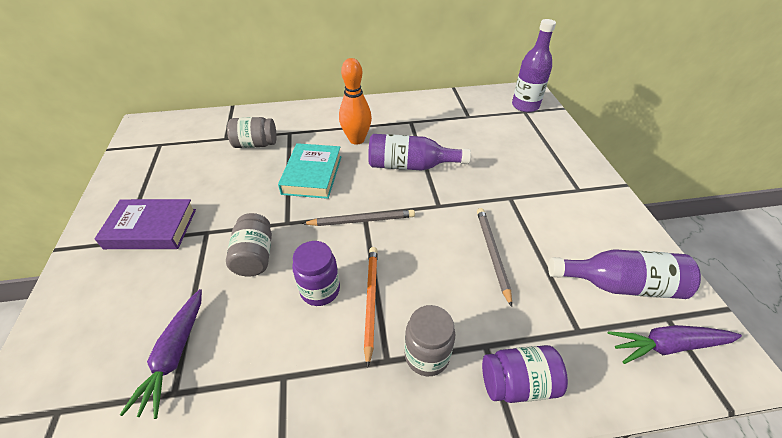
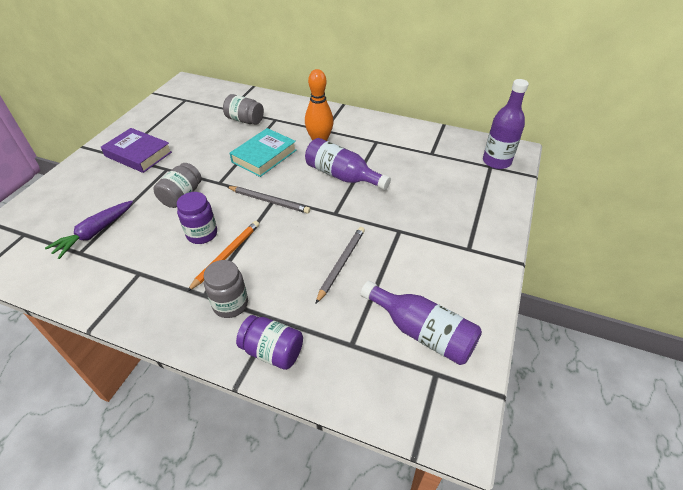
camera: 30 degrees right, 0 degrees up
(668, 346) = (412, 390): purple carrot -> none

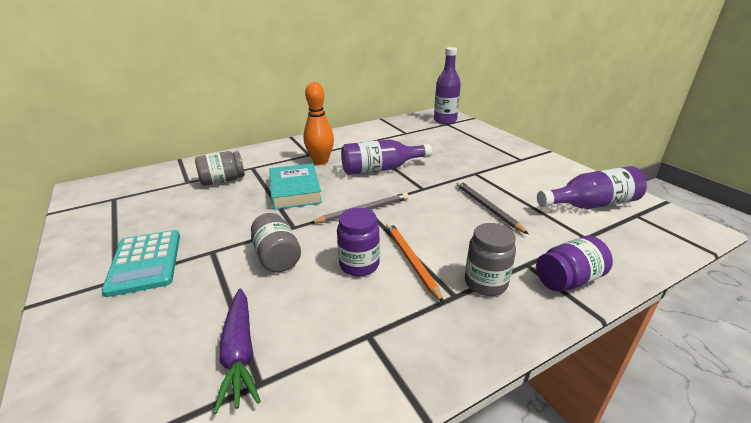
camera: 50 degrees left, 15 degrees down
(138, 154) = (145, 262): purple book -> turquoise calculator

